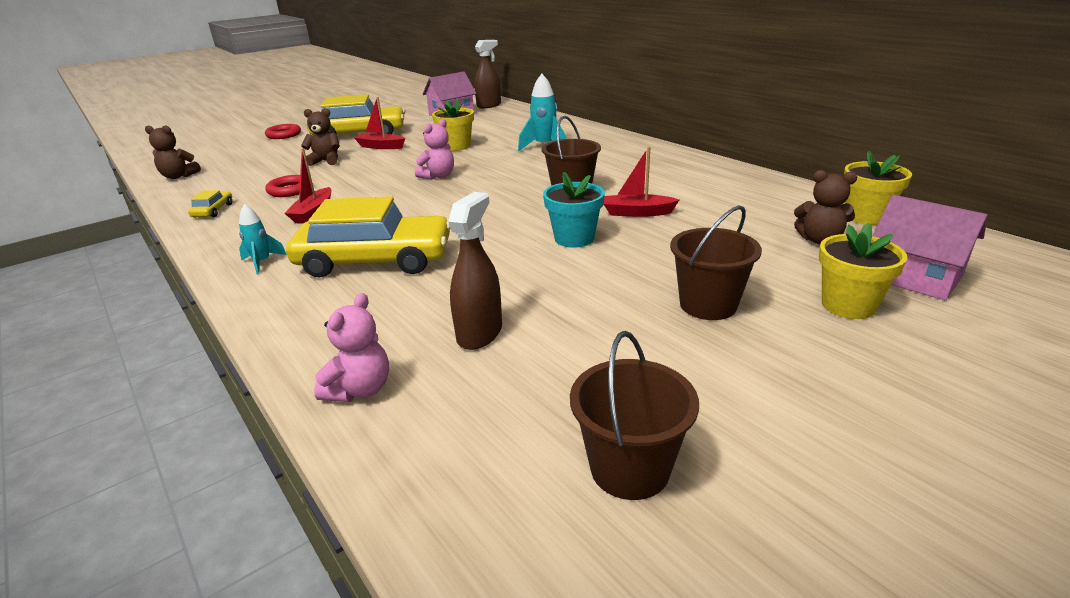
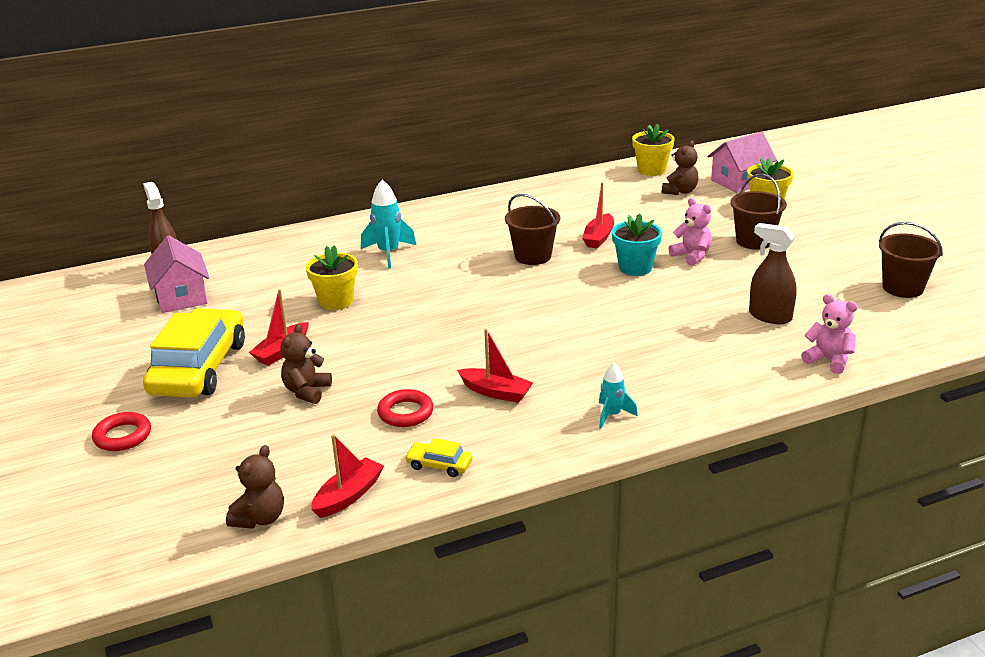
camera: 75 degrees left, 0 degrees up
(189, 192) = (348, 496): none -> red boat
(375, 260) = (635, 355): yellow car -> none
(438, 176) = (435, 317): pink teddy bear -> pink teddy bear (692, 256)

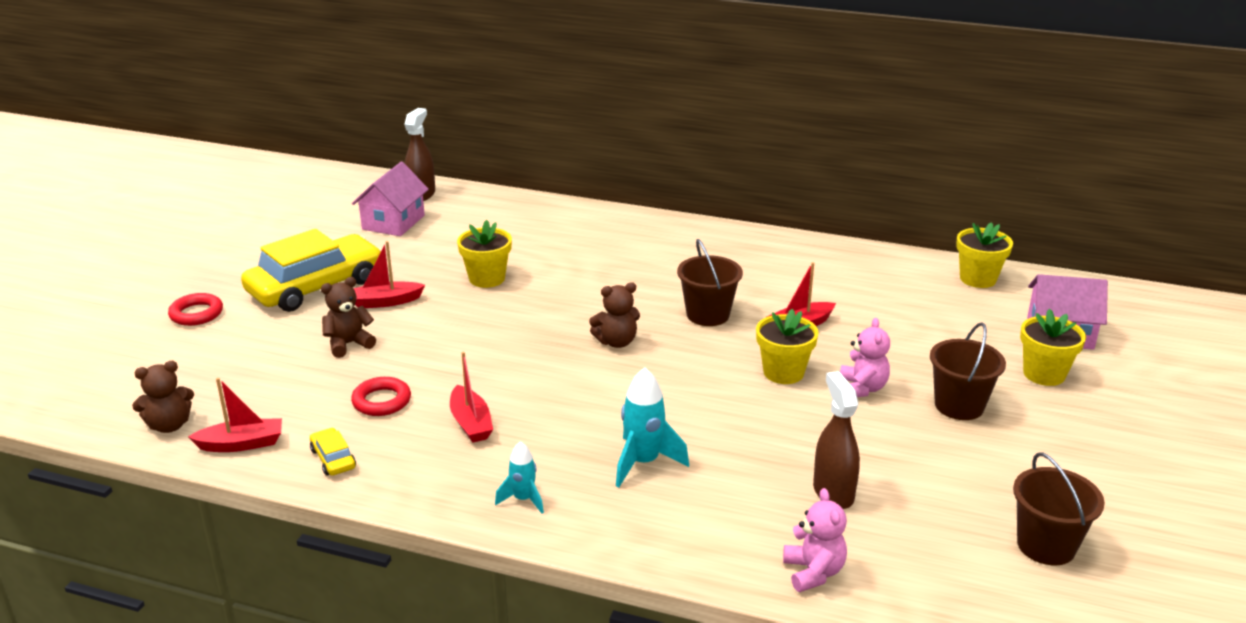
camera: 40 degrees right, 0 degrees up
(388, 253) = (593, 255): turquoise rocket -> turquoise rocket (643, 463)
(635, 268) = (783, 372): turquoise flower pot -> yellow flower pot
(680, 191) = (969, 315): brown teddy bear -> brown teddy bear (616, 342)

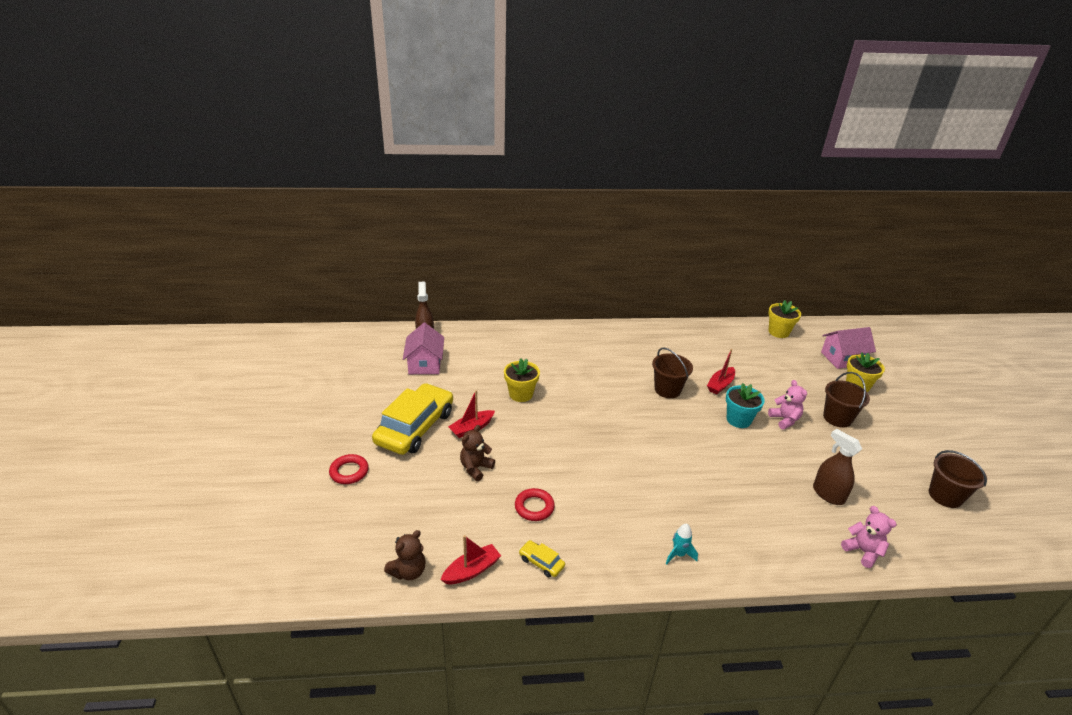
camera: 25 degrees left, 5 degrees up
(471, 423) = (602, 507): red boat -> none
(616, 342) = (635, 422): brown teddy bear -> none
(643, 463) = (720, 505): turquoise rocket -> none
(783, 372) = (738, 420): yellow flower pot -> turquoise flower pot

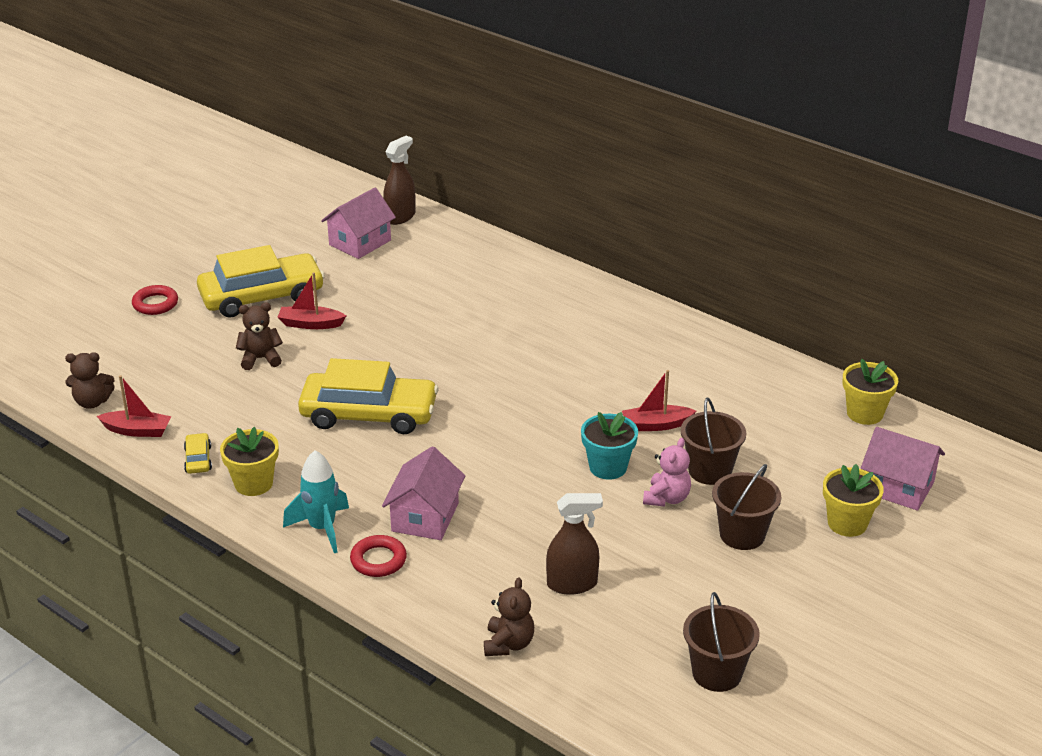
camera: 45 degrees right, 0 degrees up
(521, 394) = (408, 318): yellow flower pot -> yellow flower pot (253, 483)
(534, 507) = (260, 417): red ring -> red ring (378, 560)
(589, 464) = (369, 414): none -> yellow car
(667, 390) = (579, 396): brown bucket -> brown bucket (709, 471)
(678, 554) = (322, 528): turquoise rocket -> turquoise rocket, size x1.64
(713, 507) = (425, 517): none -> pink house
(828, 494) = (572, 584): brown spray bottle -> brown spray bottle turned 75 degrees clockwise
(862, 551) = (508, 644): pink teddy bear -> brown teddy bear

